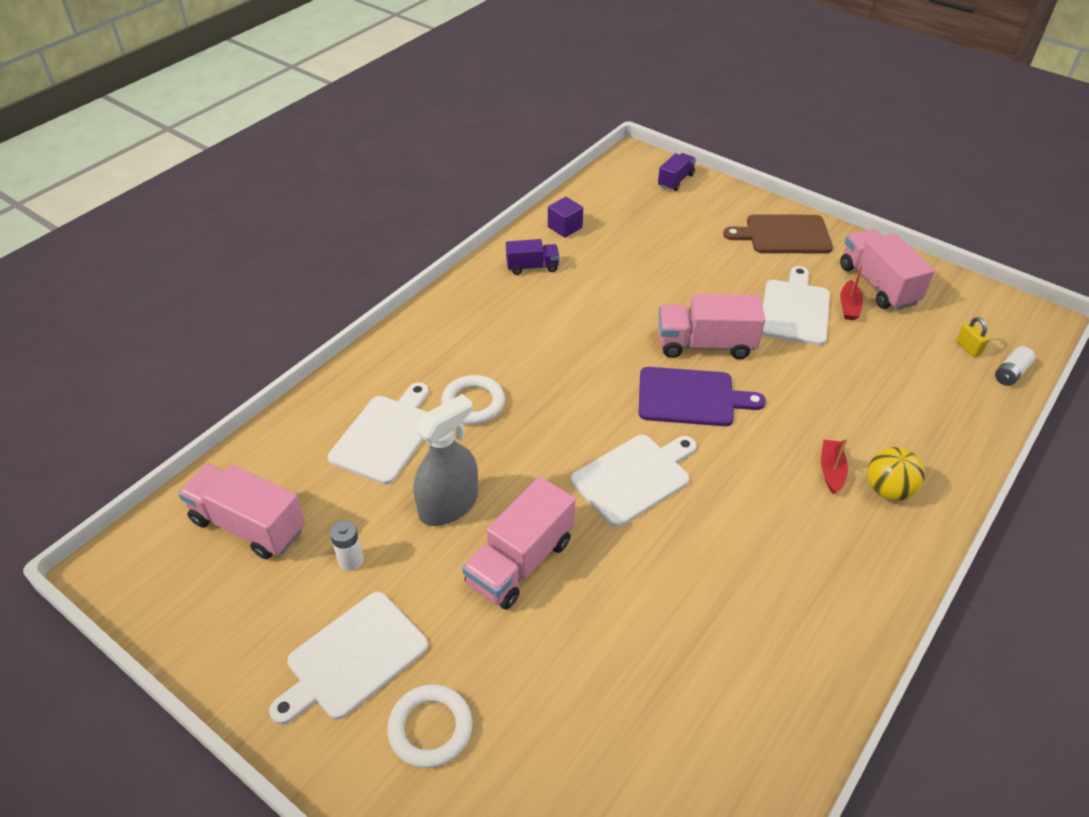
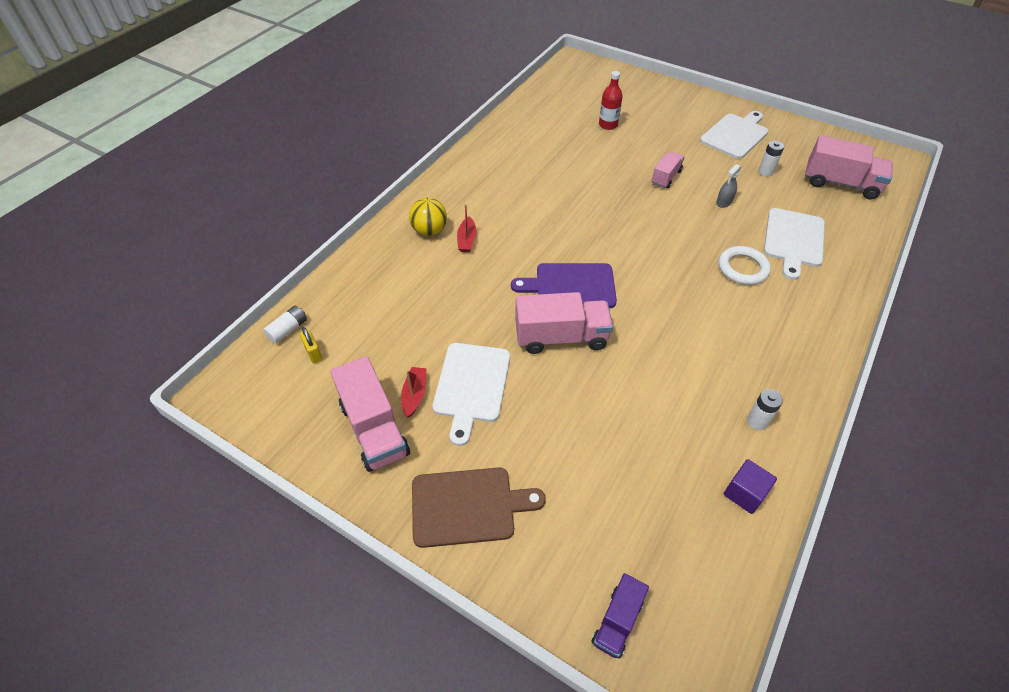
camera: 175 degrees right, 5 degrees up
(430, 728) = (683, 116): white ring -> none
(448, 505) = (724, 202): grey spray bottle -> grey spray bottle, size x0.48
(520, 562) = (666, 177): pink truck -> pink truck, size x0.57
(532, 267) = (757, 421): purple truck -> white battery
(592, 713) = (608, 125): none -> red bottle
(634, 477) = (606, 226): white cutting board -> none

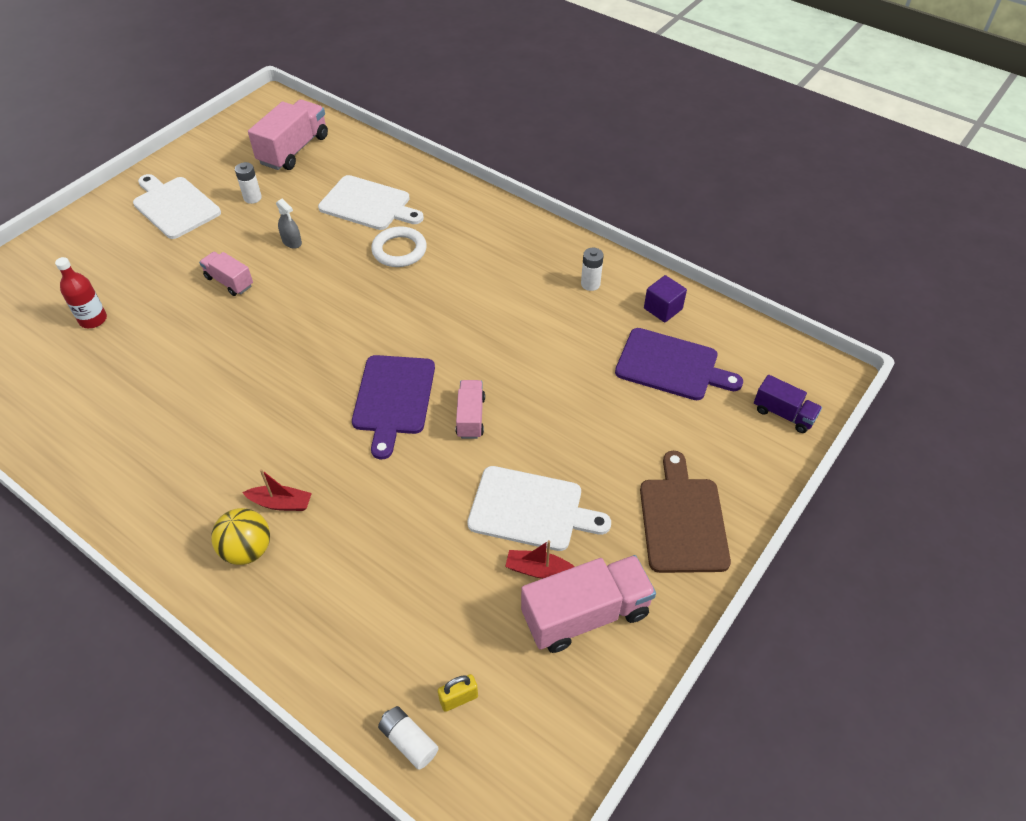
camera: 85 degrees left, 0 degrees up
(561, 337) = (470, 417): pink truck -> pink truck, size x0.57
(661, 500) = (671, 366): none -> purple cutting board

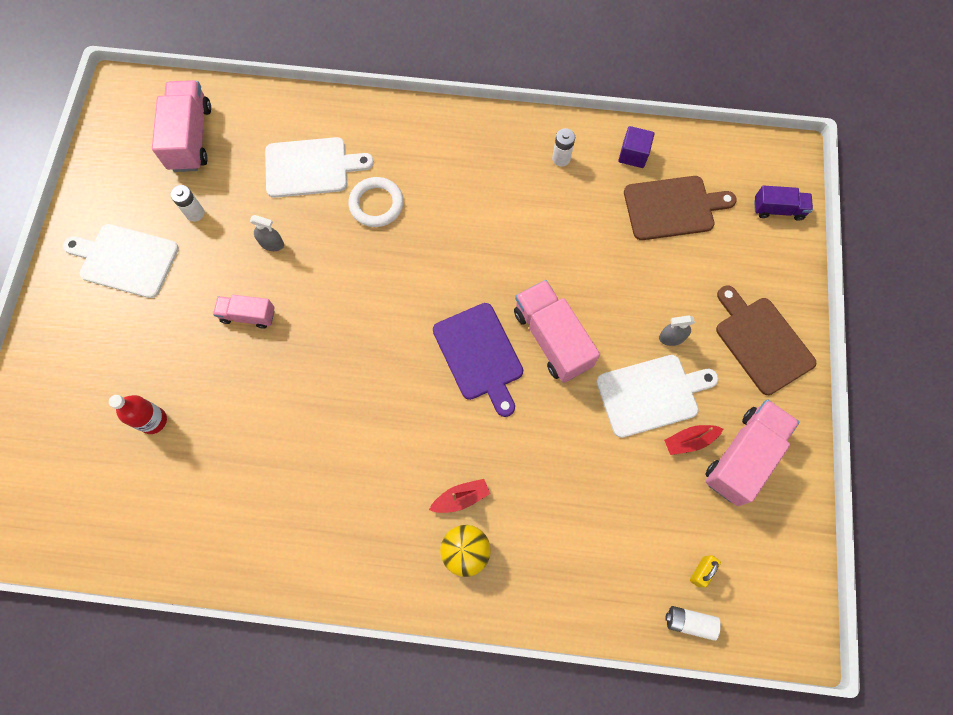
camera: 30 degrees left, 20 degrees up
(470, 417) = (552, 339): pink truck -> pink truck, size x1.74
(589, 471) = (671, 338): none -> grey spray bottle
(671, 366) = (672, 208): purple cutting board -> brown cutting board

